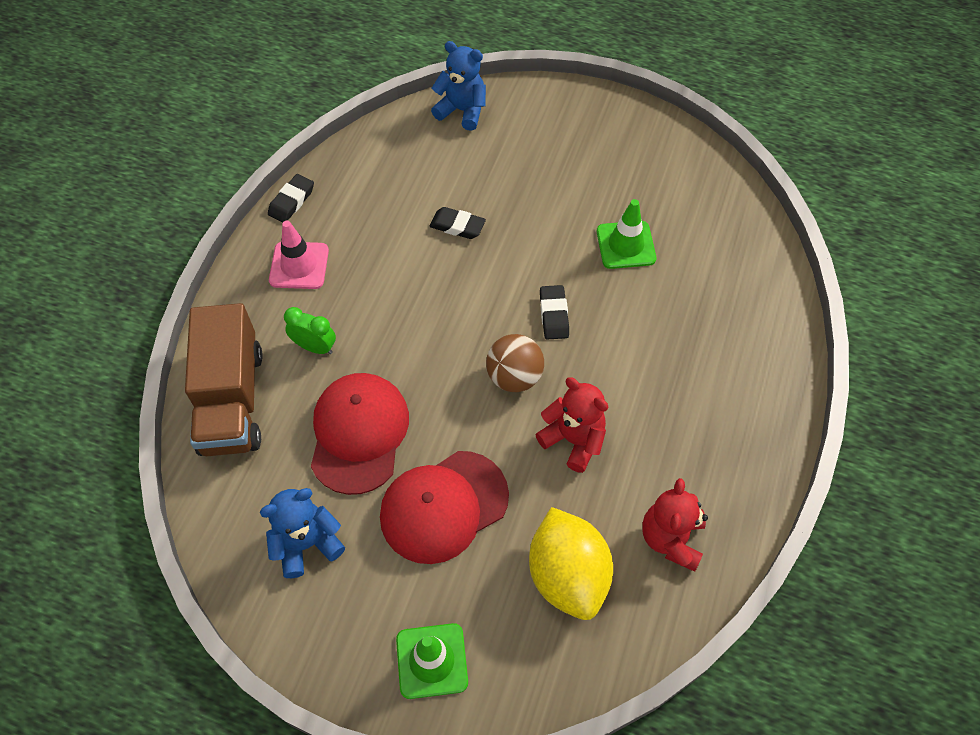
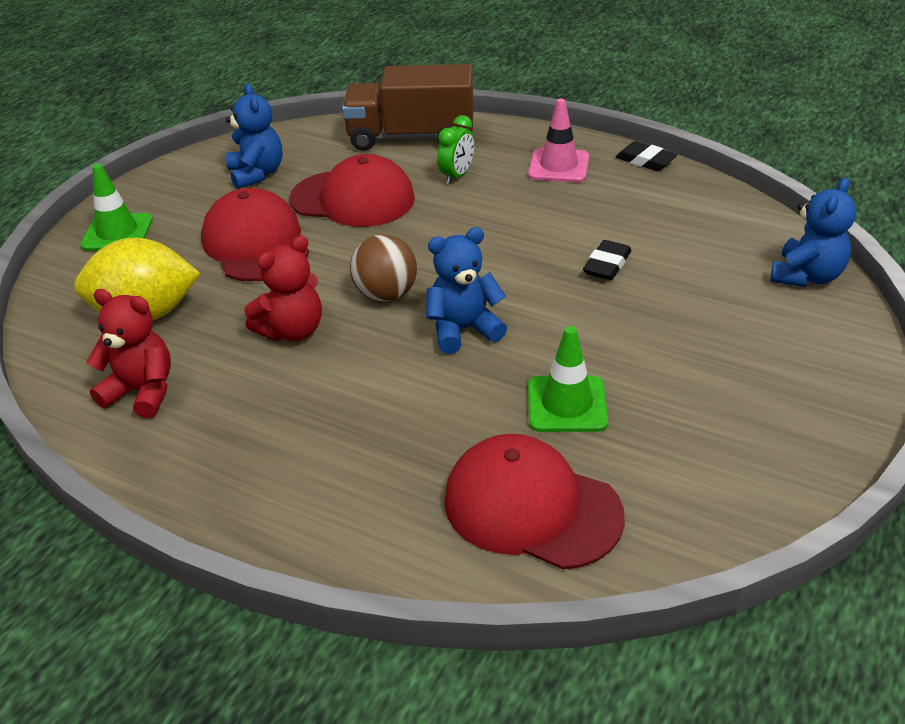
camera: 100 degrees right, 20 degrees down
(554, 315) = (463, 330): black eraser -> blue teddy bear
(723, 259) = (531, 507): none -> red cap

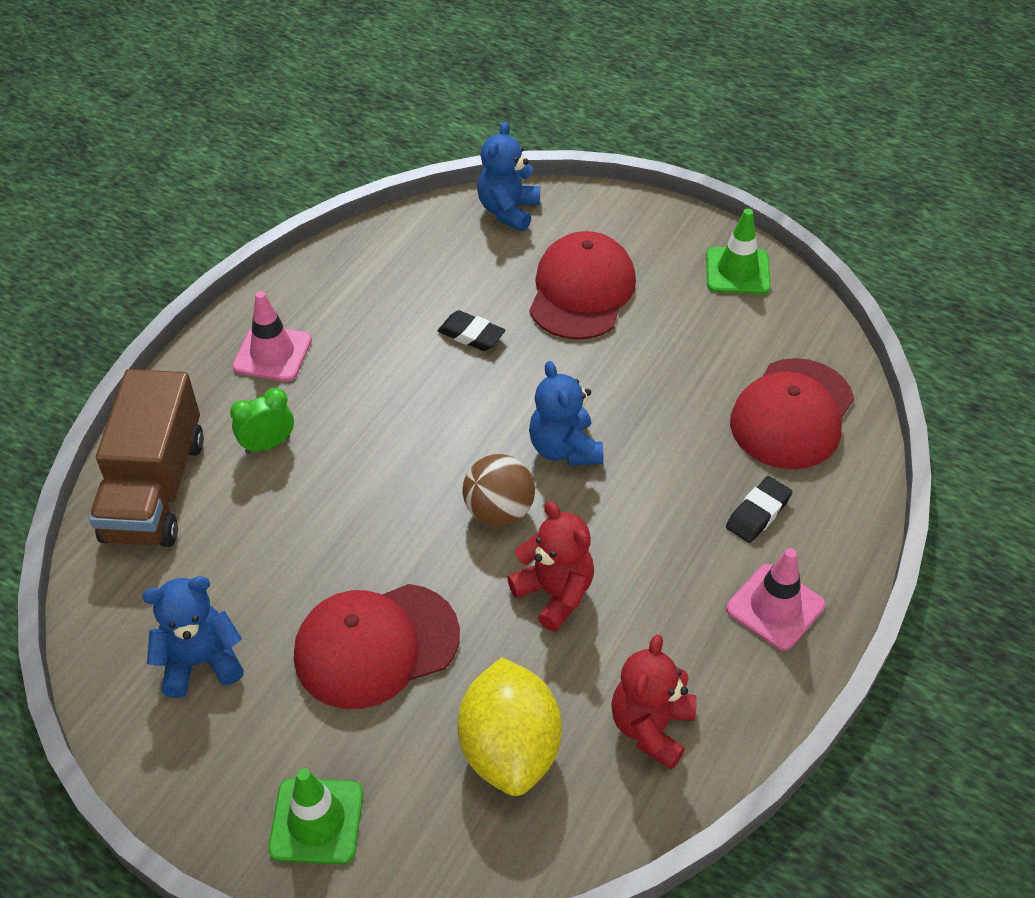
camera: 90 degrees left, 10 degrees up
(255, 480) = (775, 607): none -> pink traffic cone
(353, 199) = (295, 547): red cap -> red cap (581, 291)
(457, 176) = (268, 444): green clock -> green clock turned 60 degrees counterclockwise
(567, 404) = (672, 382): green traffic cone -> green traffic cone (737, 271)
(645, 161) = (282, 283): black eraser -> black eraser (758, 513)
(806, 276) = (508, 211): blue teddy bear -> blue teddy bear turned 105 degrees counterclockwise

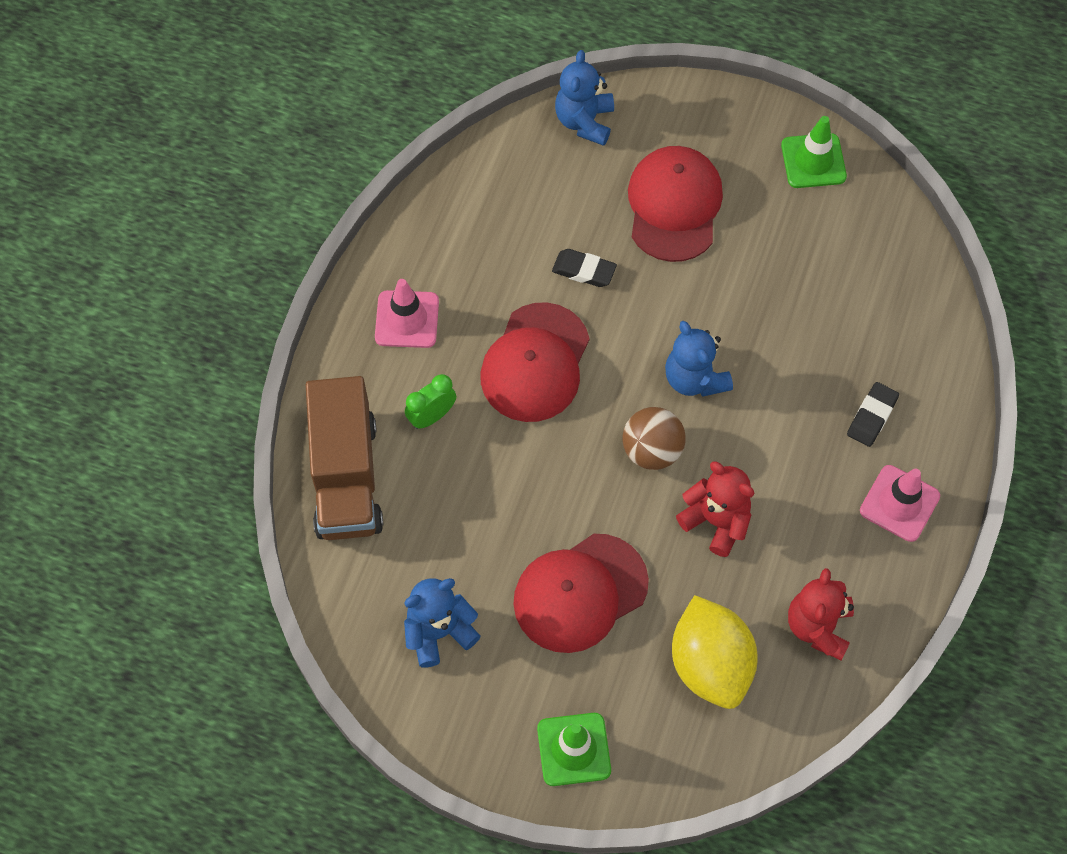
camera: 10 degrees left, 15 degrees up
(792, 414) = (886, 311): red cap -> red cap (535, 363)

